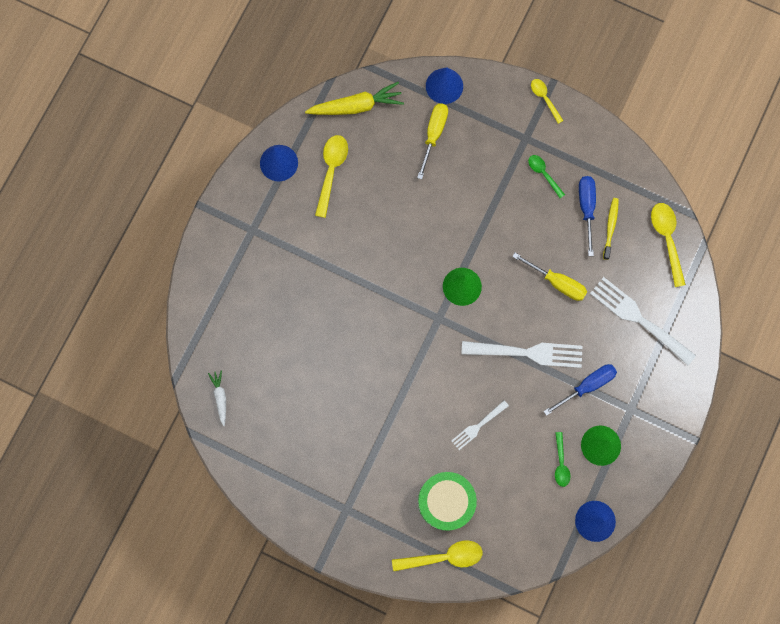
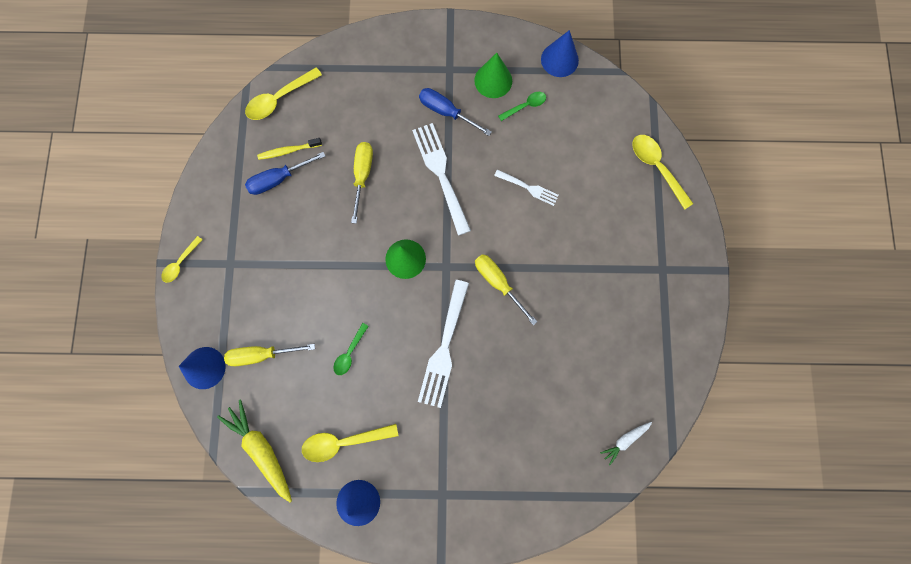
camera: 115 degrees left, 0 degrees up
(403, 356) = (498, 283): none -> yellow screwdriver
(446, 501) = (609, 186): green drum -> none
(543, 174) = (260, 231): green spoon -> green spoon (349, 353)
(638, 318) = (365, 94): white fork -> white fork (444, 348)

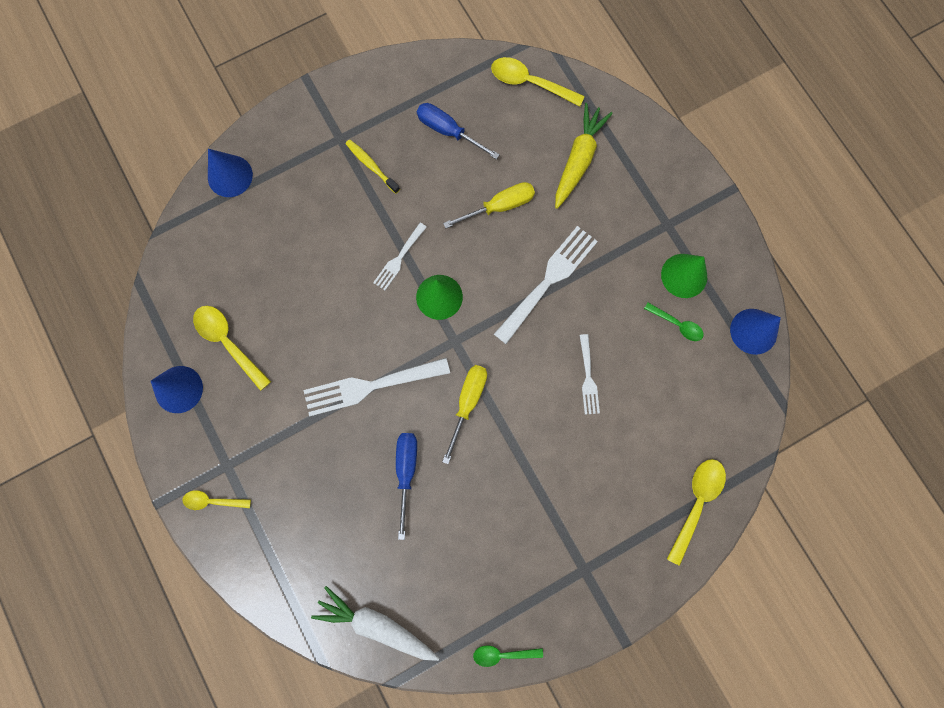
camera: 60 degrees right, 0 degrees up
(181, 263) = (315, 95): yellow spoon -> yellow spoon (212, 501)
(262, 354) = (270, 219): yellow screwdriver -> none
(262, 449) = (183, 272): yellow carrot -> yellow carrot (578, 160)
(288, 151) = (482, 123): yellow toothbrush -> yellow toothbrush (371, 166)
(349, 353) = (315, 298): green spoon -> green spoon (502, 654)
(357, 272) = (399, 259): none -> white fork
(446, 112) = (618, 248): blue screwdriver -> blue screwdriver (406, 471)
(624, 440) = (377, 624): white carrot -> white carrot, size x1.84

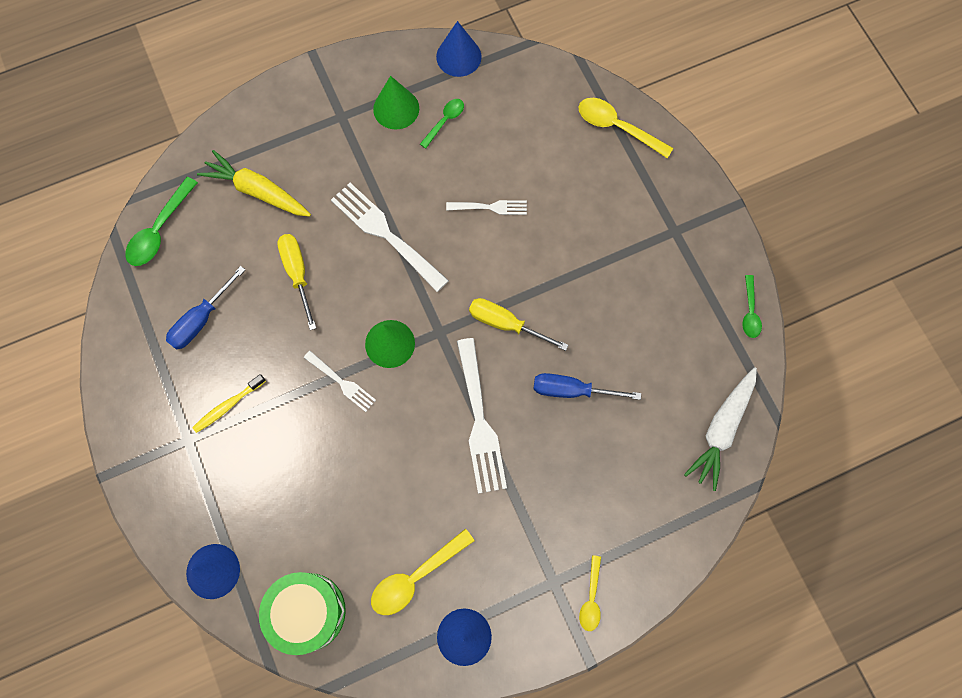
camera: 85 degrees left, 5 degrees down
(198, 256) = (307, 612): none -> green drum
(529, 83) = (159, 230): yellow spoon -> green spoon

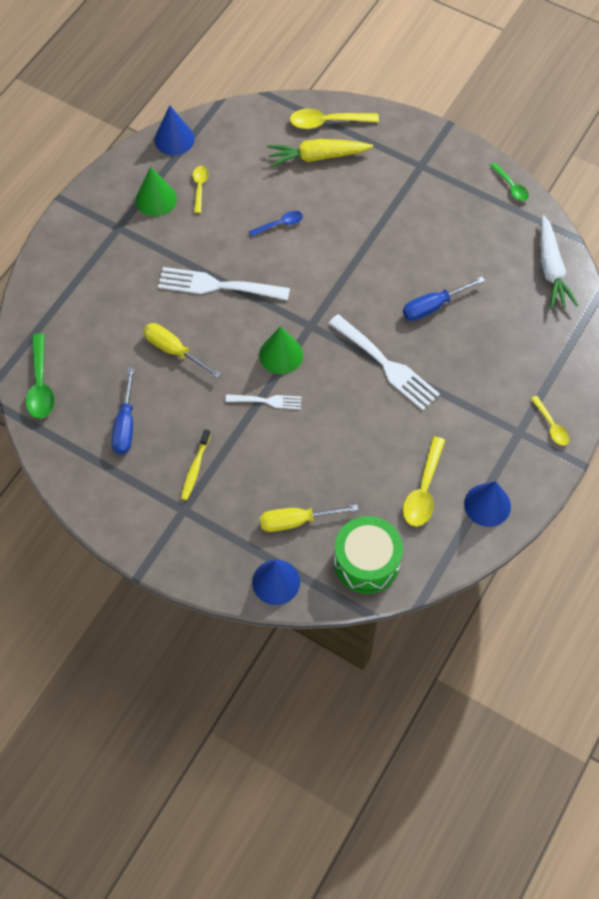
camera: 35 degrees left, 10 degrees down
(257, 191) = (96, 314): yellow carrot -> yellow carrot (317, 157)
(445, 121) = (199, 187): green spoon -> yellow spoon
(490, 207) = (280, 224): white fork -> blue spoon
(505, 324) = (353, 292): yellow screwdriver -> yellow screwdriver (296, 521)

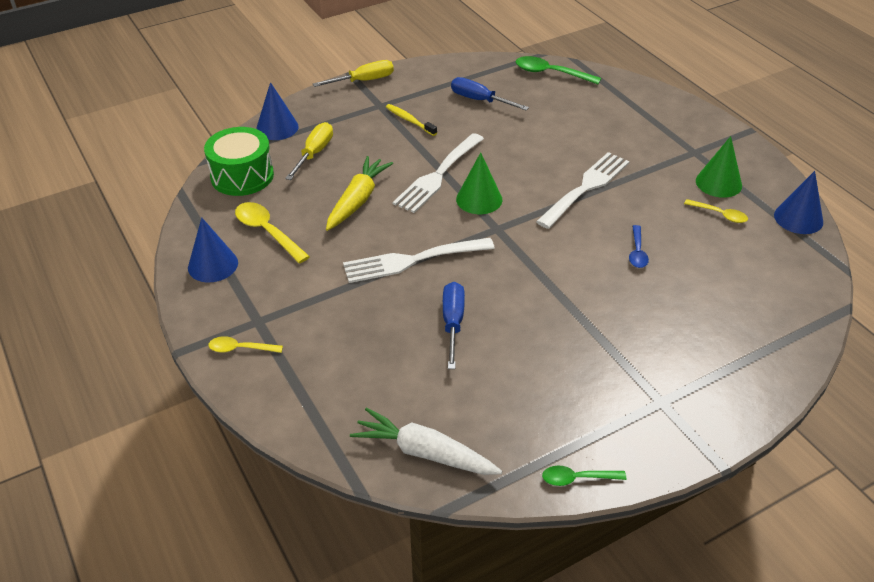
camera: 120 degrees right, 20 degrees down
(173, 350) = (532, 143): yellow screwdriver -> yellow screwdriver (364, 81)
(267, 401) = (438, 176): white fork -> white fork, size x1.81
(317, 157) = (721, 315): yellow carrot -> yellow carrot (358, 200)
(327, 122) = (774, 344): yellow spoon -> none

